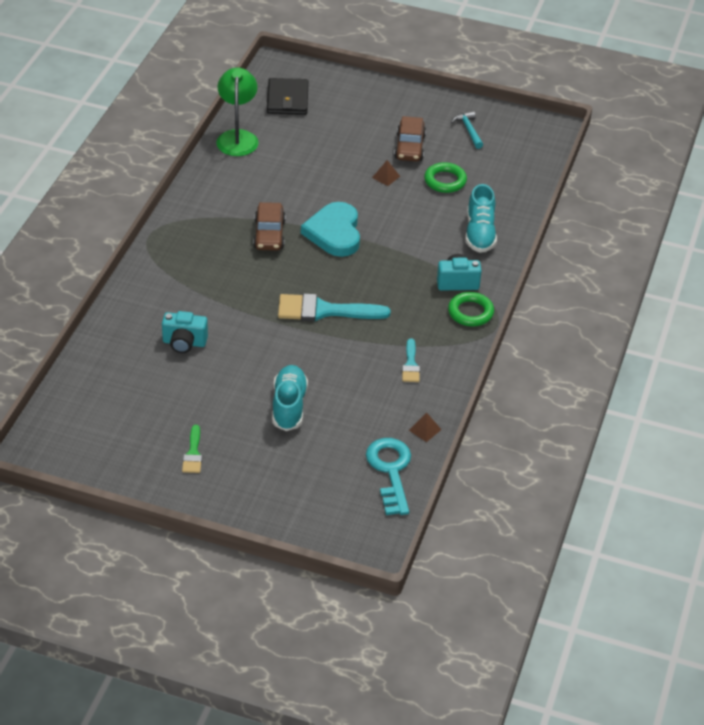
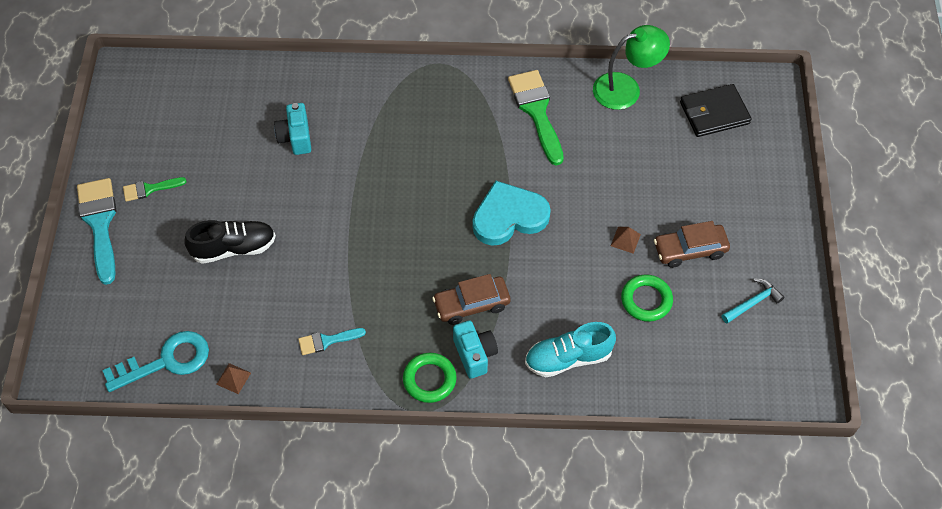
camera: 75 degrees right, 15 degrees up
(234, 191) = (536, 111): none -> green brush
(269, 234) = (482, 160): brown car -> brown car (471, 304)
(289, 406) = (234, 248): turquoise shoe -> black shoe
(324, 311) = (382, 240): turquoise brush -> turquoise brush (100, 223)

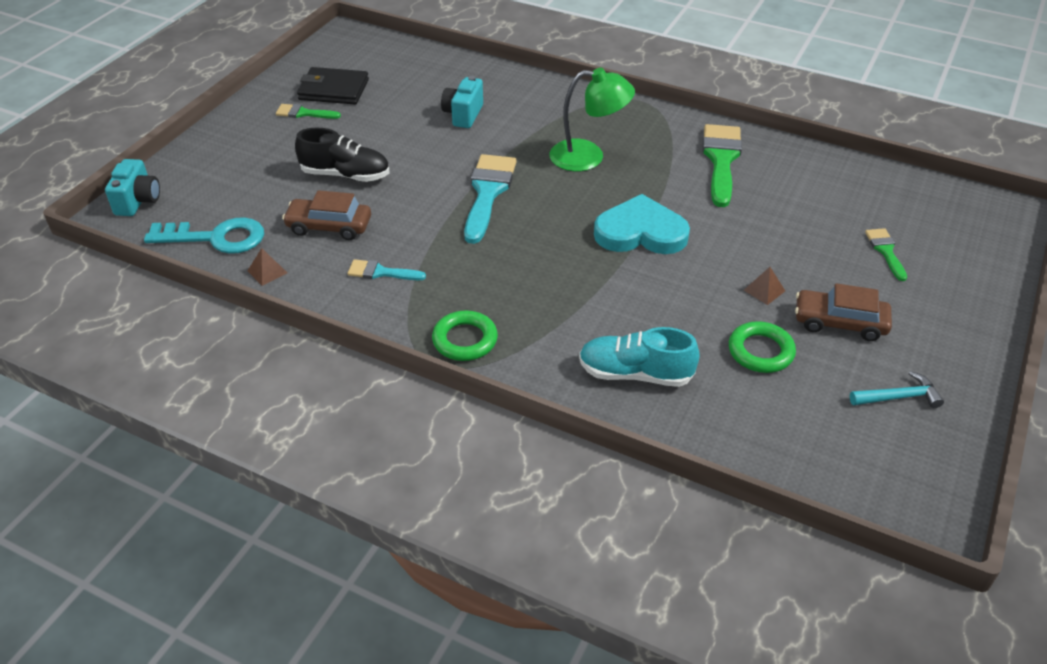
camera: 25 degrees right, 15 degrees down
(100, 223) = (241, 124): turquoise brush -> turquoise brush (487, 192)
(471, 304) = (553, 291): brown car -> brown car (329, 226)
(475, 354) = (529, 335): turquoise camera -> turquoise camera (138, 201)
(626, 88) = (832, 168): green lamp -> green lamp (588, 157)
(696, 164) = (885, 251): none -> green brush
(714, 113) = (928, 214): black wallet -> black wallet (333, 90)

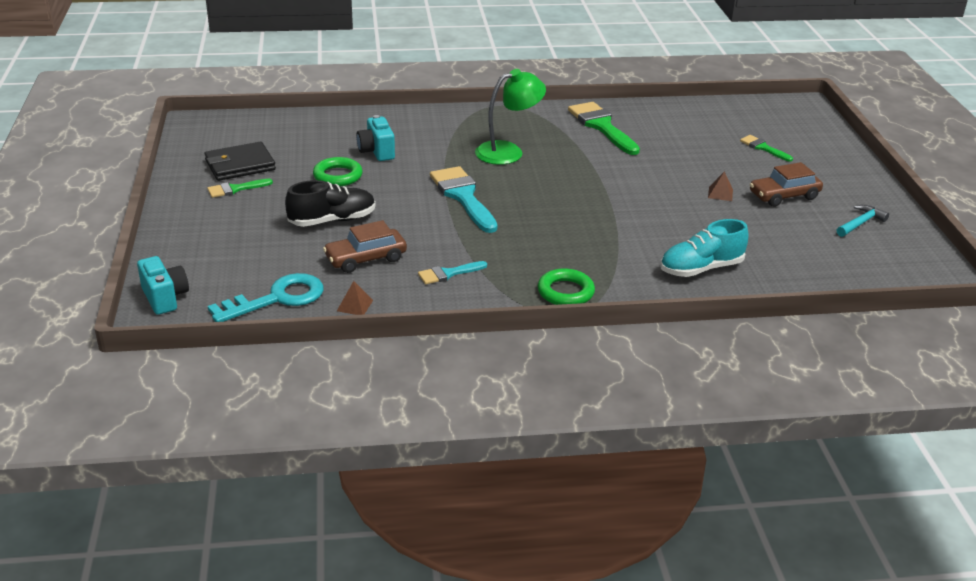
camera: 35 degrees left, 10 degrees down
(640, 232) = (602, 186): turquoise heart -> none
(760, 351) = (759, 228): green ring -> green ring (338, 176)

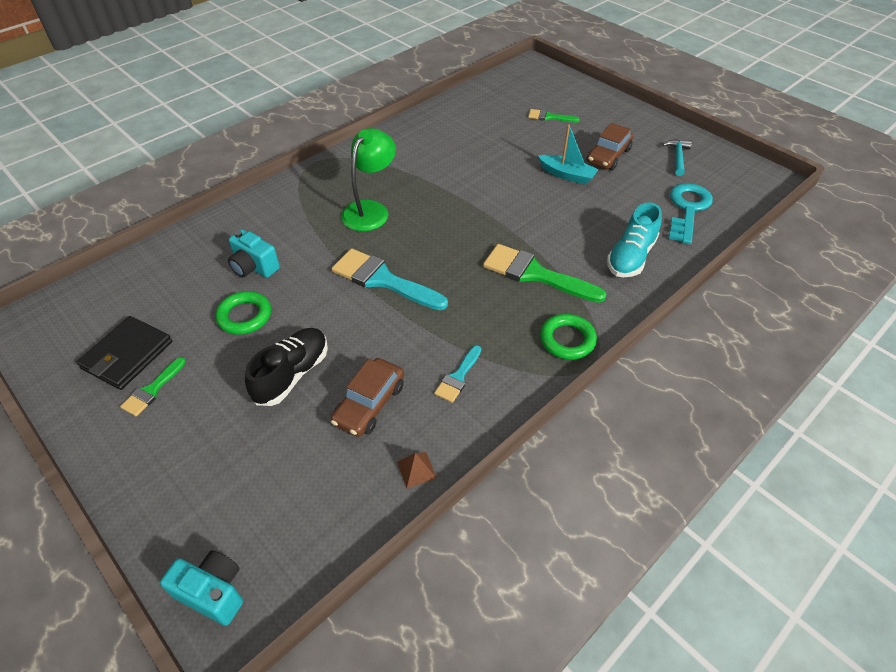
camera: 35 degrees left, 15 degrees up
(277, 299) = (335, 511): turquoise key -> turquoise key (688, 209)
(601, 126) = (417, 148): green brush -> green brush (535, 274)
(720, 193) = (567, 175): brown pyramid -> turquoise boat

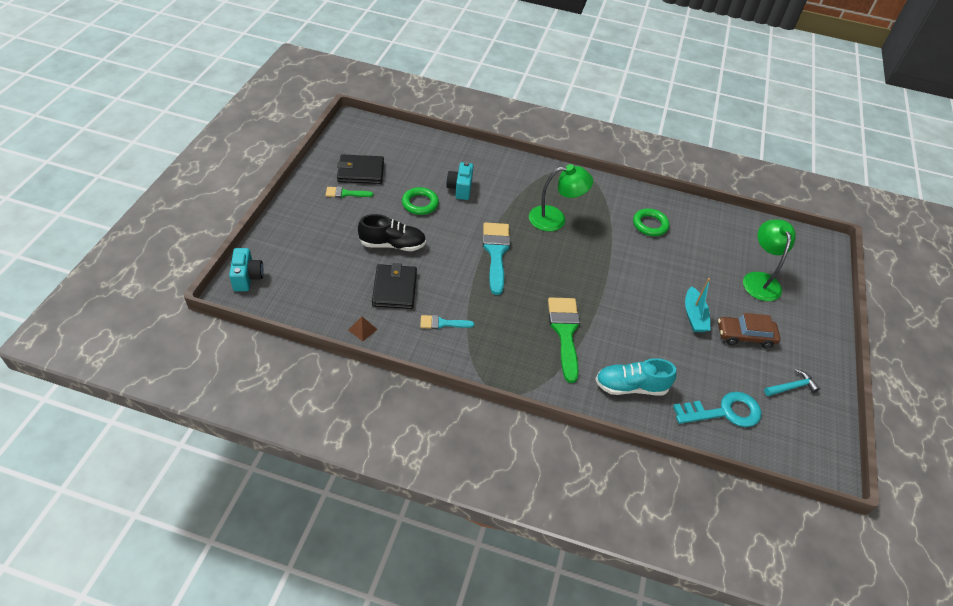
camera: 55 degrees right, 0 degrees up
(369, 404) = (394, 289): brown car -> black wallet
(549, 117) = (760, 280): green brush -> green lamp
(567, 340) = (515, 372): green ring -> green ring (650, 225)

